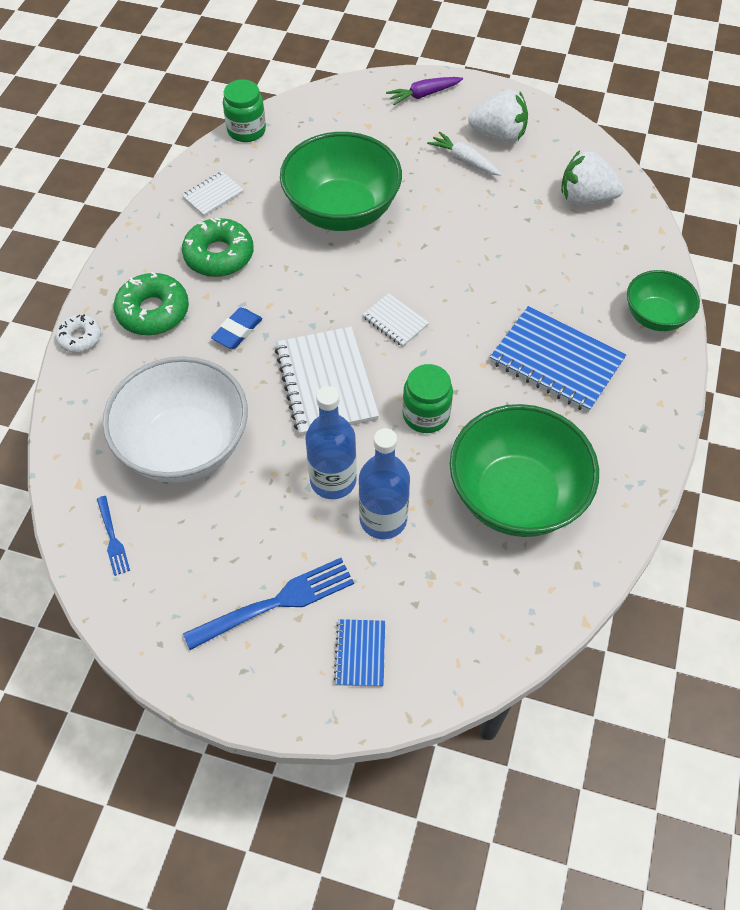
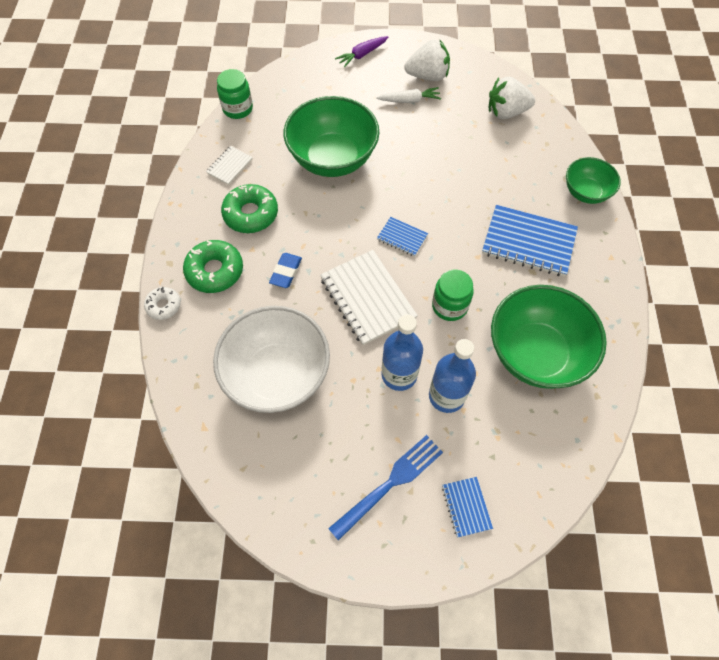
camera: 15 degrees left, 5 degrees up
(112, 538) = (246, 465): blue fork -> none
(395, 321) = (402, 237): white notebook -> blue notebook
(464, 160) = (409, 100): white carrot -> white carrot turned 150 degrees clockwise

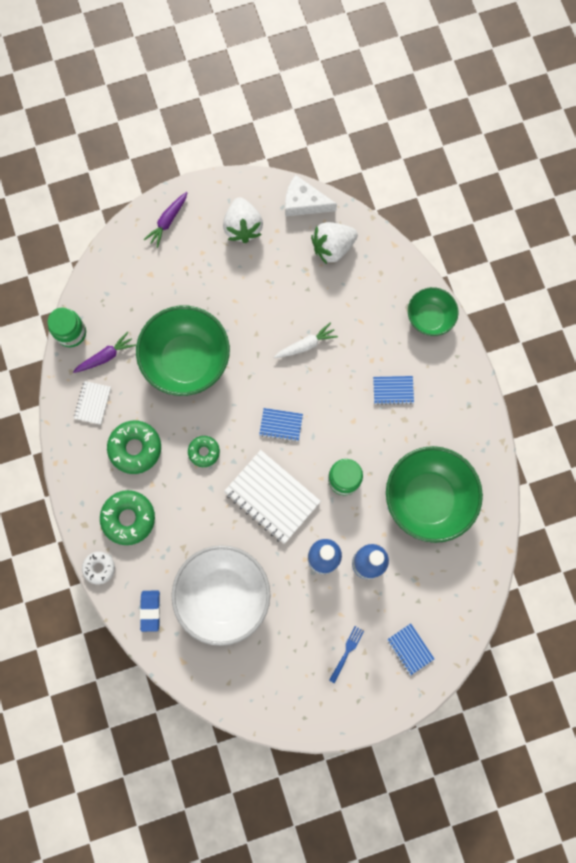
camera: 20 degrees left, 15 degrees up
(260, 134) = (106, 356): none -> purple carrot
(286, 272) = (191, 497): blue eraser -> blue eraser (150, 610)
(315, 237) = (204, 452): none -> green donut
(390, 483) = (347, 652): blue fork -> blue fork, size x0.53
(409, 100) = (235, 264): white carrot -> white carrot (306, 345)
(427, 76) = (243, 227): white strawberry -> white strawberry turned 105 degrees clockwise
(491, 73) = (304, 202): none -> white cheese
(528, 242) = (393, 390): blue notebook -> blue notebook, size x0.51

